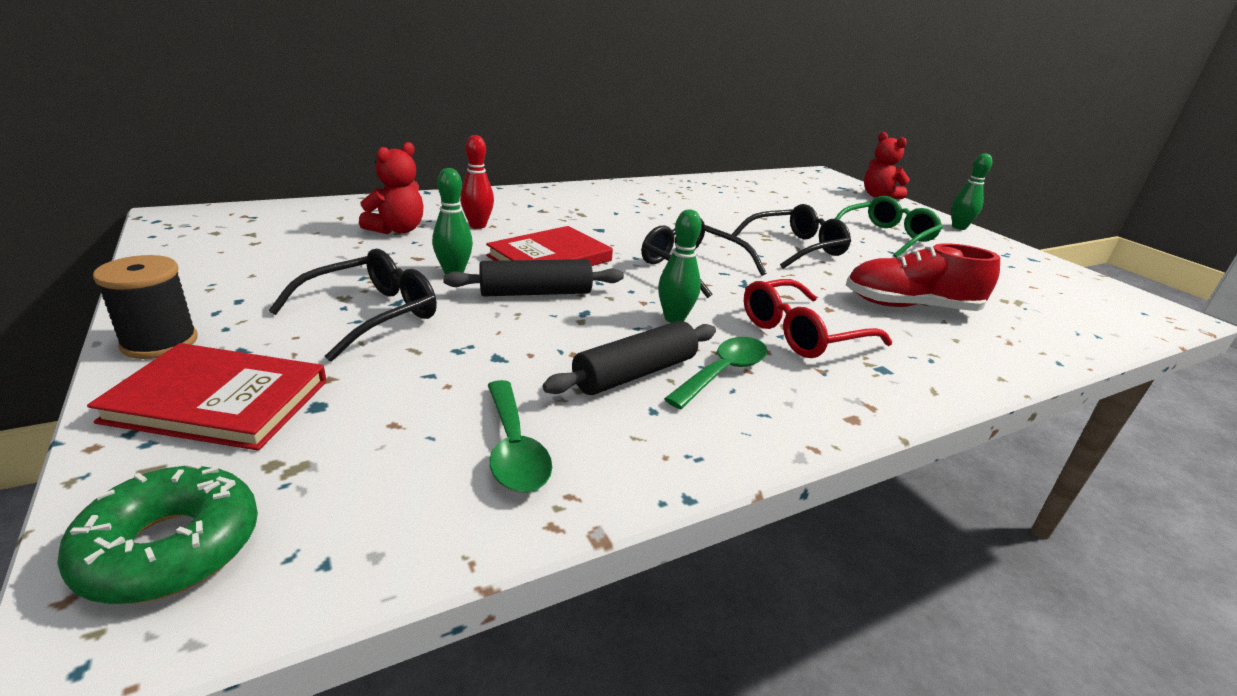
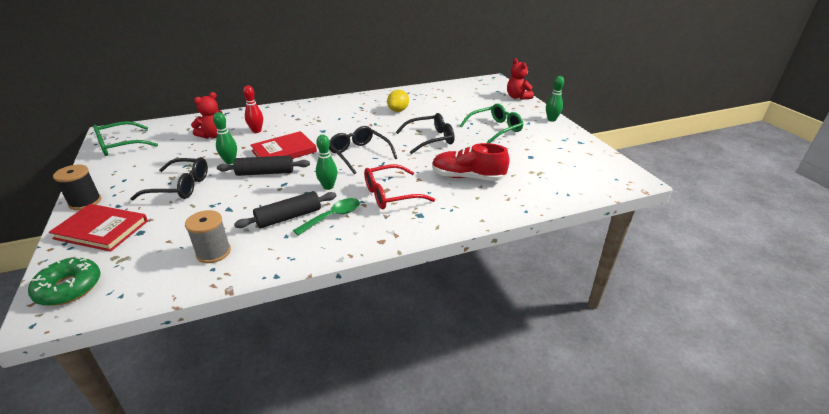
camera: 10 degrees right, 5 degrees up
(209, 240) = (120, 145): none -> green glasses
(371, 315) = (180, 187): black glasses -> black glasses turned 45 degrees clockwise
(514, 448) = (213, 252): green spoon -> grey spool
(707, 206) = (398, 110): none -> yellow lemon

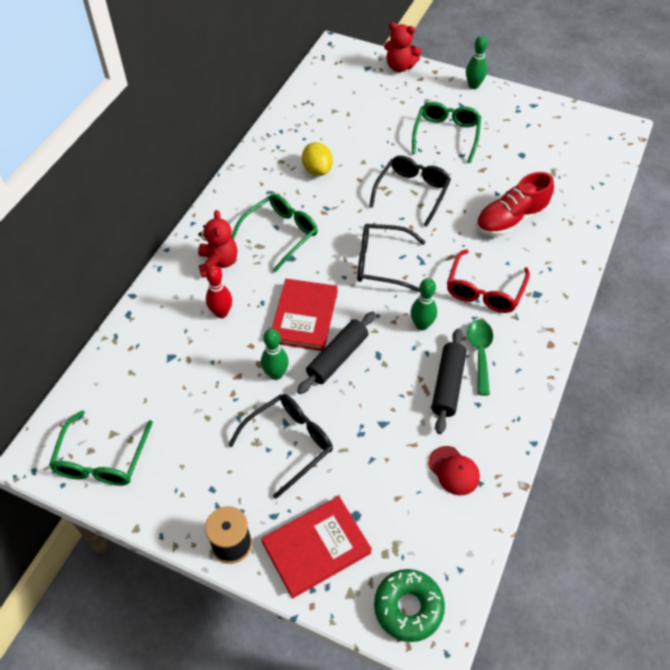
camera: 45 degrees left, 20 degrees up
(213, 135) = (185, 357): red teddy bear -> red teddy bear (218, 263)
(213, 252) = (453, 470): grey spool -> red cap
(335, 121) = (280, 234): none -> green glasses

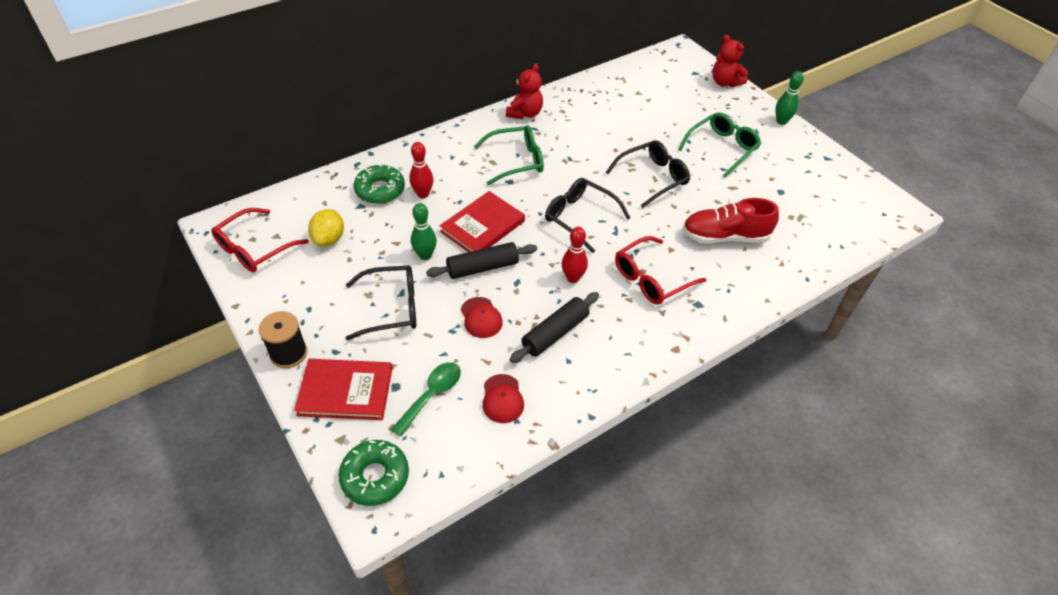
camera: 30 degrees right, 5 degrees down
(102, 459) = (254, 248): green glasses -> red glasses
(176, 330) = (380, 190): none -> green donut
(218, 263) = (451, 159): red teddy bear -> red teddy bear (525, 113)
(317, 170) = (586, 129): yellow lemon -> yellow lemon (329, 239)
(375, 406) = (481, 317): none -> red cap
(421, 325) = (573, 278): green bowling pin -> red bowling pin
(480, 353) = (604, 324): green spoon -> green spoon (431, 395)

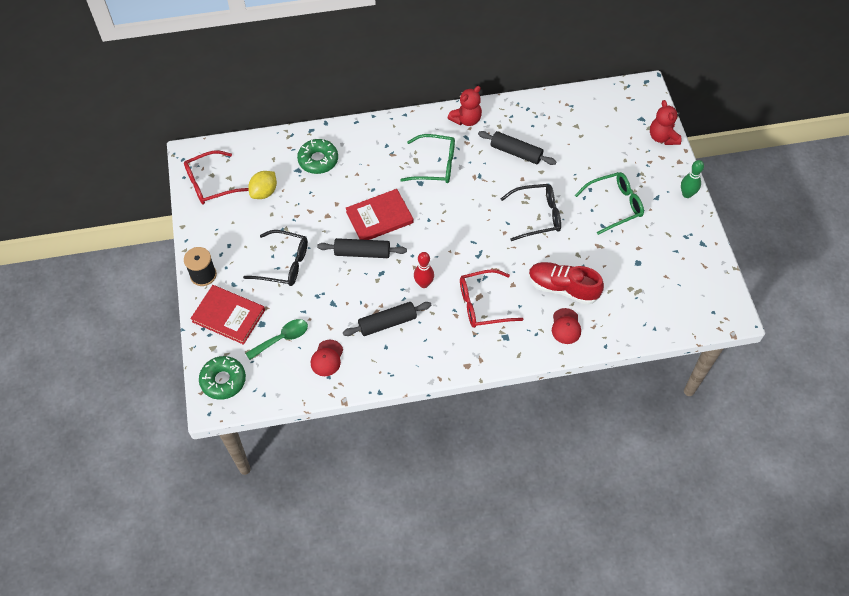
camera: 25 degrees right, 10 degrees up
(423, 194) = (348, 174): red bowling pin -> none
(425, 255) = (326, 228): green bowling pin -> none
(481, 317) = (342, 293): red cap -> red cap (566, 326)
(580, 218) = (457, 234): black glasses -> none
(594, 129) = (516, 153): none -> black rolling pin

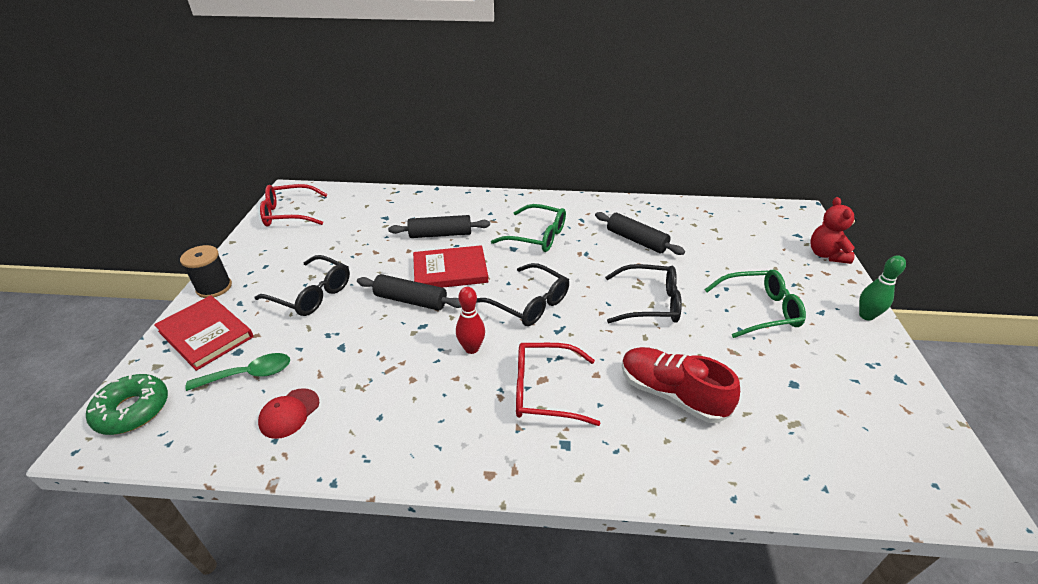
camera: 15 degrees right, 20 degrees down
(264, 192) = (338, 229): yellow lemon -> none
(318, 160) = (411, 213): green donut -> none
(387, 323) = (399, 386): black rolling pin -> black rolling pin (440, 234)
(451, 235) = (529, 303): none -> black glasses
(466, 119) = (586, 206): red teddy bear -> none
(566, 326) = (668, 450): red cap -> none

